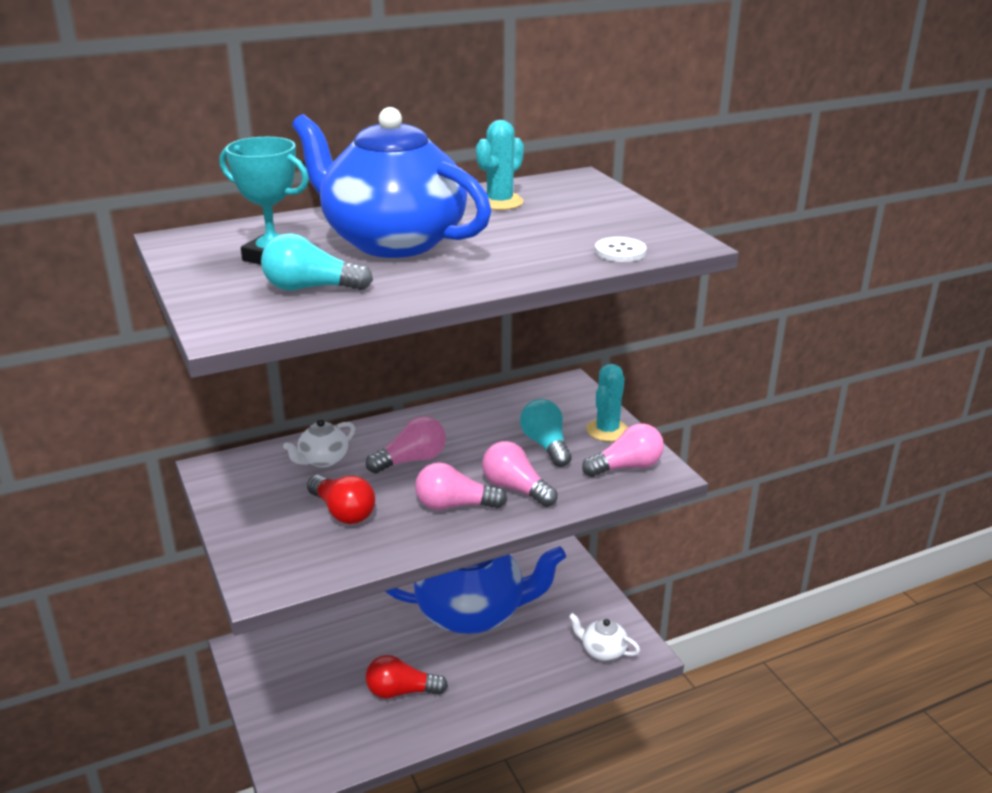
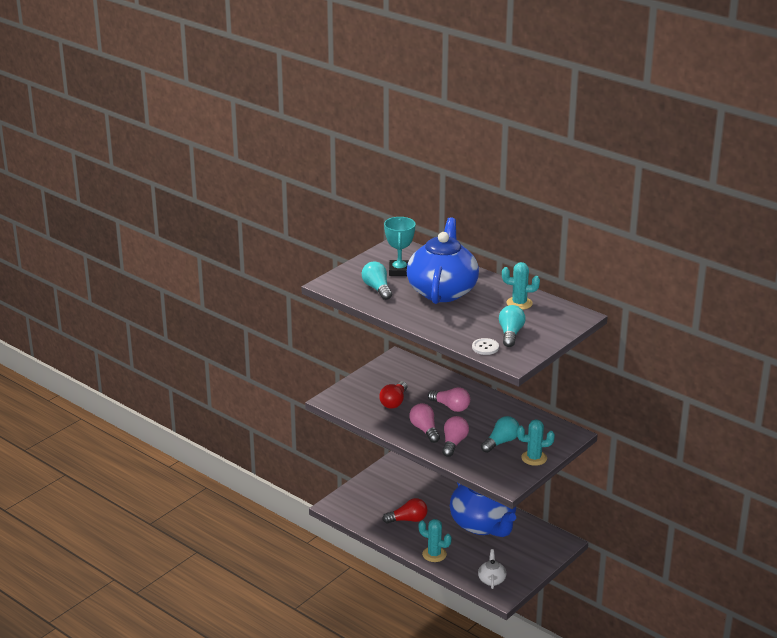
camera: 65 degrees right, 0 degrees up
(322, 460) = (429, 382): white teapot -> none
(401, 691) = (408, 520): red light bulb -> red light bulb turned 105 degrees clockwise
(507, 692) = (434, 554): none -> turquoise cactus
(591, 226) = (510, 334): none -> turquoise light bulb
(626, 467) = (503, 472): pink light bulb -> none

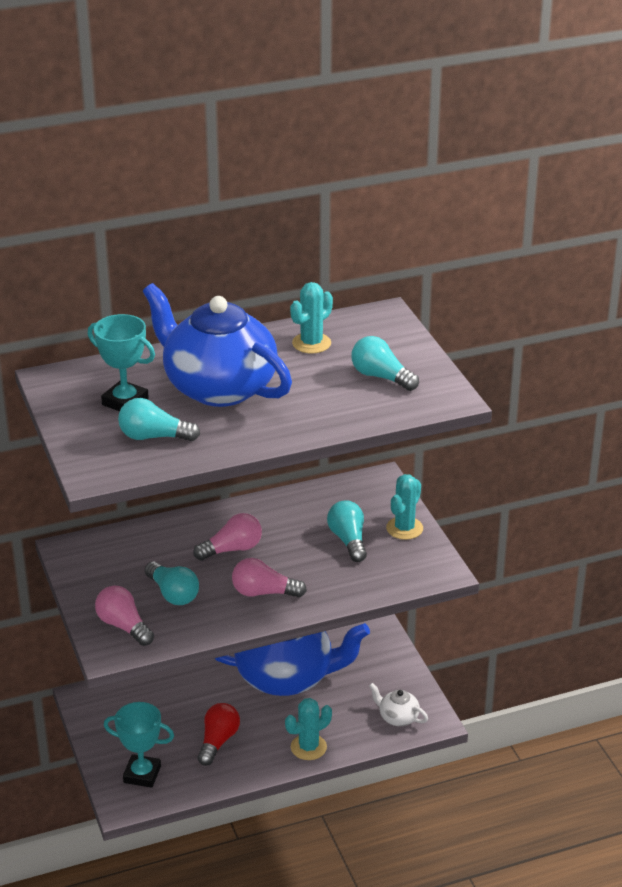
camera: 60 degrees left, 5 degrees up
(359, 504) = (142, 774): none -> turquoise trophy
(394, 402) = (173, 594): red light bulb -> turquoise light bulb
(454, 443) = (316, 580): pink light bulb -> pink light bulb (124, 626)
(485, 347) = (396, 407): white button -> none

